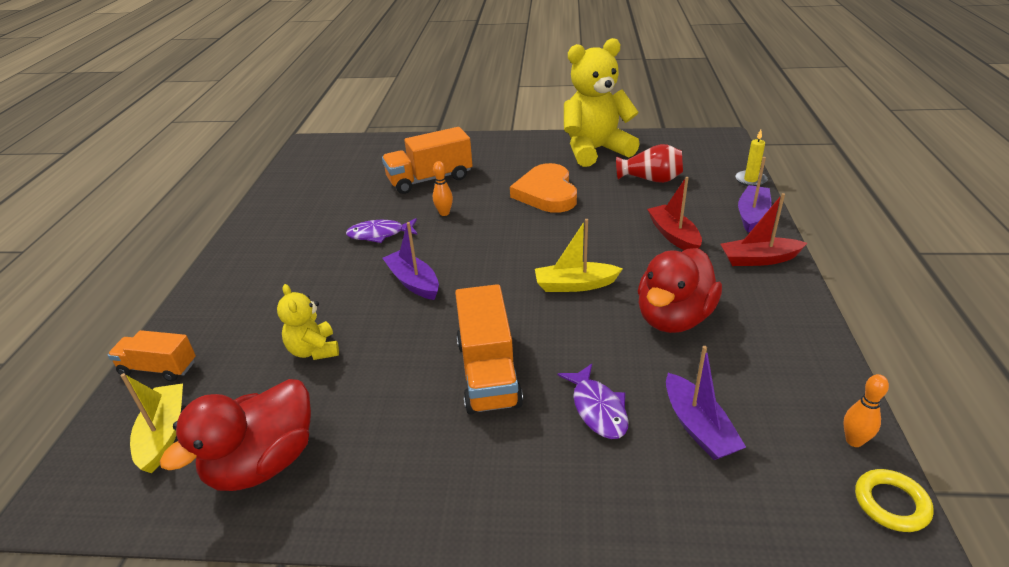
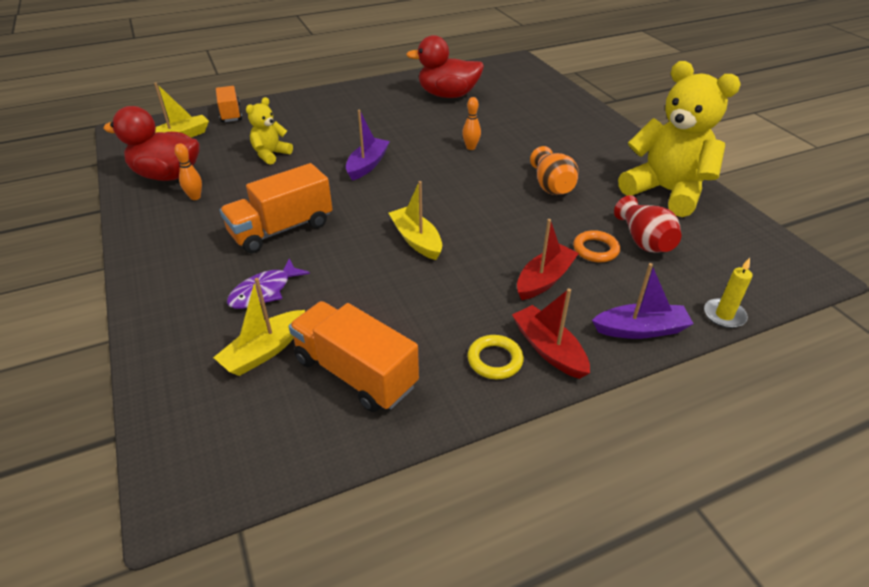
camera: 60 degrees right, 5 degrees up
(379, 234) = (417, 131): purple fish -> none
(430, 179) = (516, 125): orange truck -> orange truck (355, 373)
(546, 193) = (551, 186): orange heart -> orange vase
(649, 202) = (595, 249): none -> orange ring
(673, 318) = (404, 308): red duck -> red duck (448, 95)
(698, 427) = (264, 351): purple boat -> yellow boat
(854, 441) = (284, 459): orange bowling pin -> orange bowling pin (195, 197)
(891, 503) = (211, 493): yellow ring -> yellow ring (495, 360)

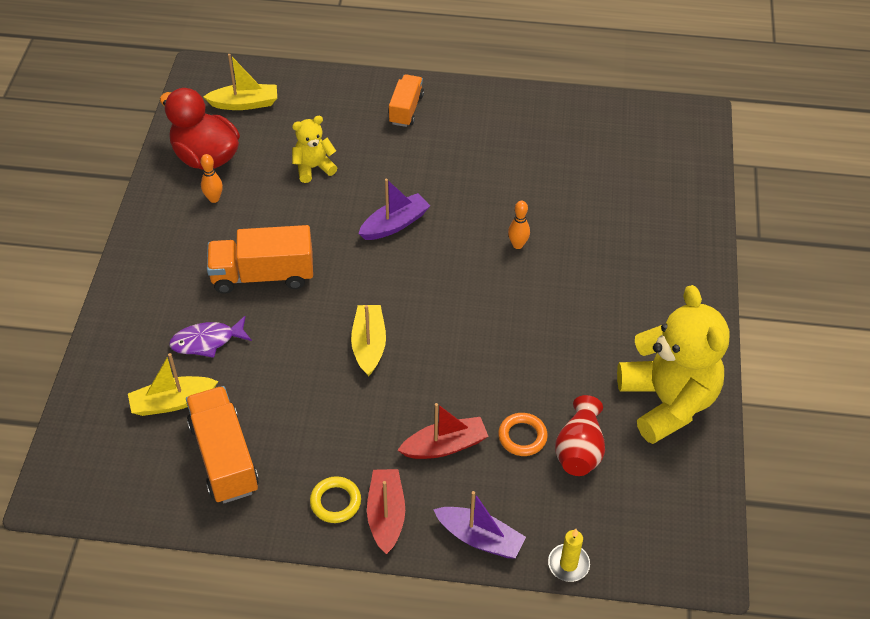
camera: 30 degrees right, 10 degrees up
(230, 113) = (312, 85): orange truck -> orange truck (406, 109)
(448, 95) = (561, 148): red duck -> none
(551, 186) = (553, 338): orange vase -> none

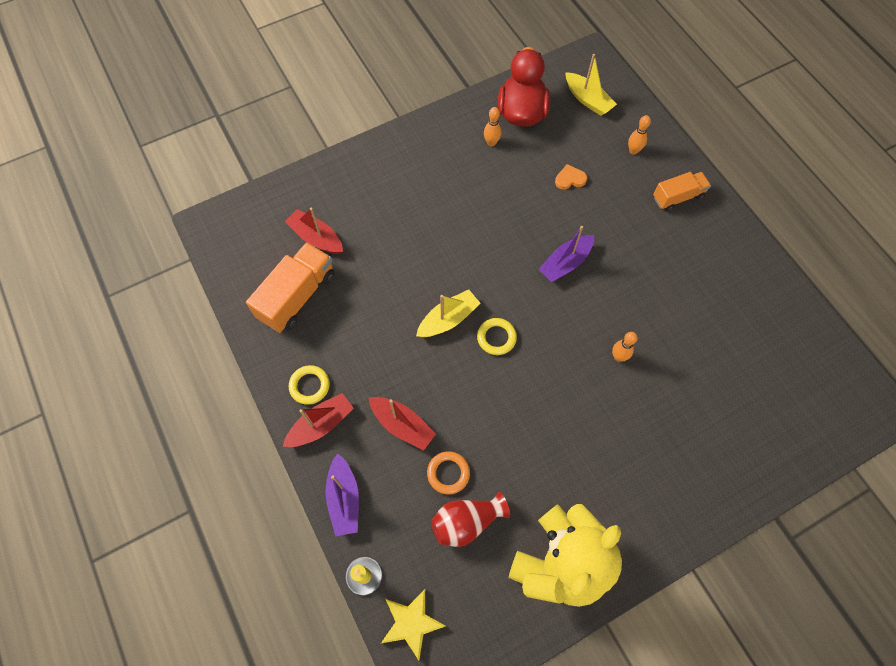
camera: 55 degrees right, 15 degrees up
(172, 402) = (316, 238): yellow boat -> red boat
(207, 341) = (376, 222): purple fish -> none
(263, 275) = (453, 216): orange truck -> none
(313, 168) = (570, 179): yellow teddy bear -> orange heart
(330, 108) = (633, 151): none -> orange bowling pin
(395, 224) = (565, 263): purple boat -> purple boat turned 120 degrees clockwise
(421, 319) = (496, 338): none -> yellow ring
(640, 549) = (411, 623): none -> yellow star

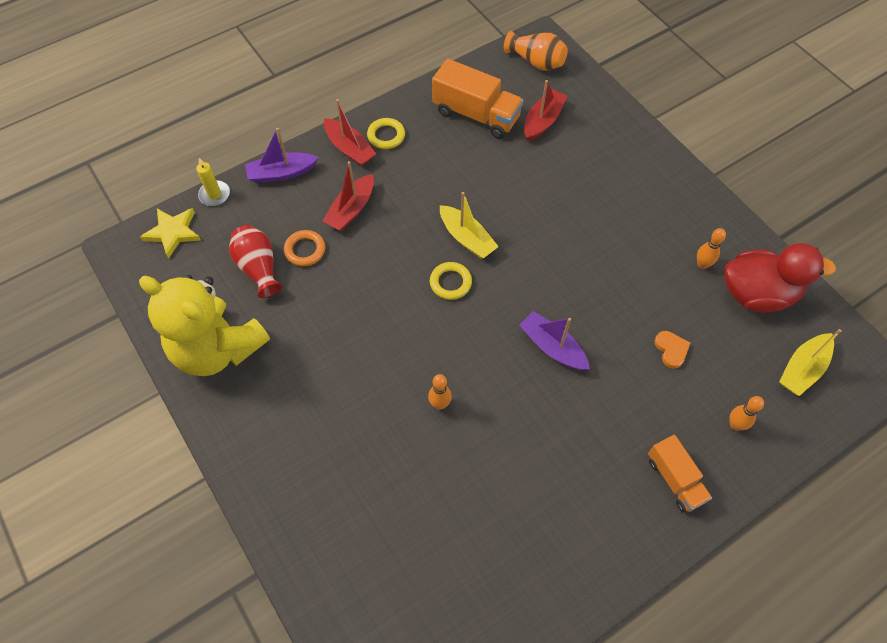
camera: 85 degrees right, 5 degrees down
(236, 233) = (536, 62): none -> orange vase

